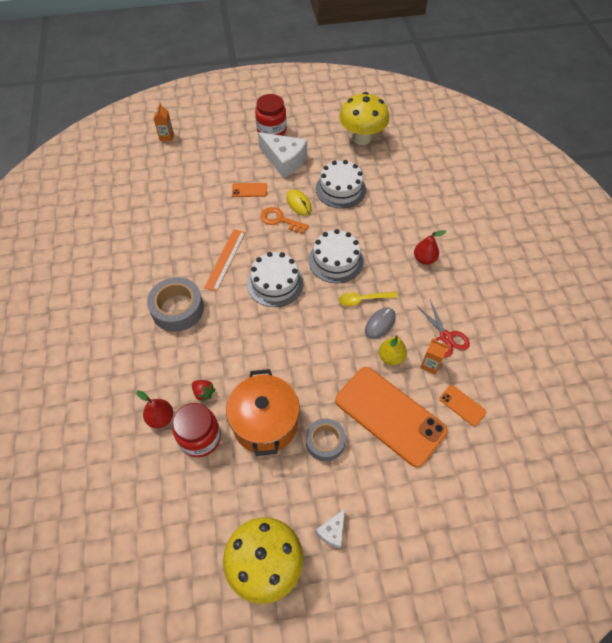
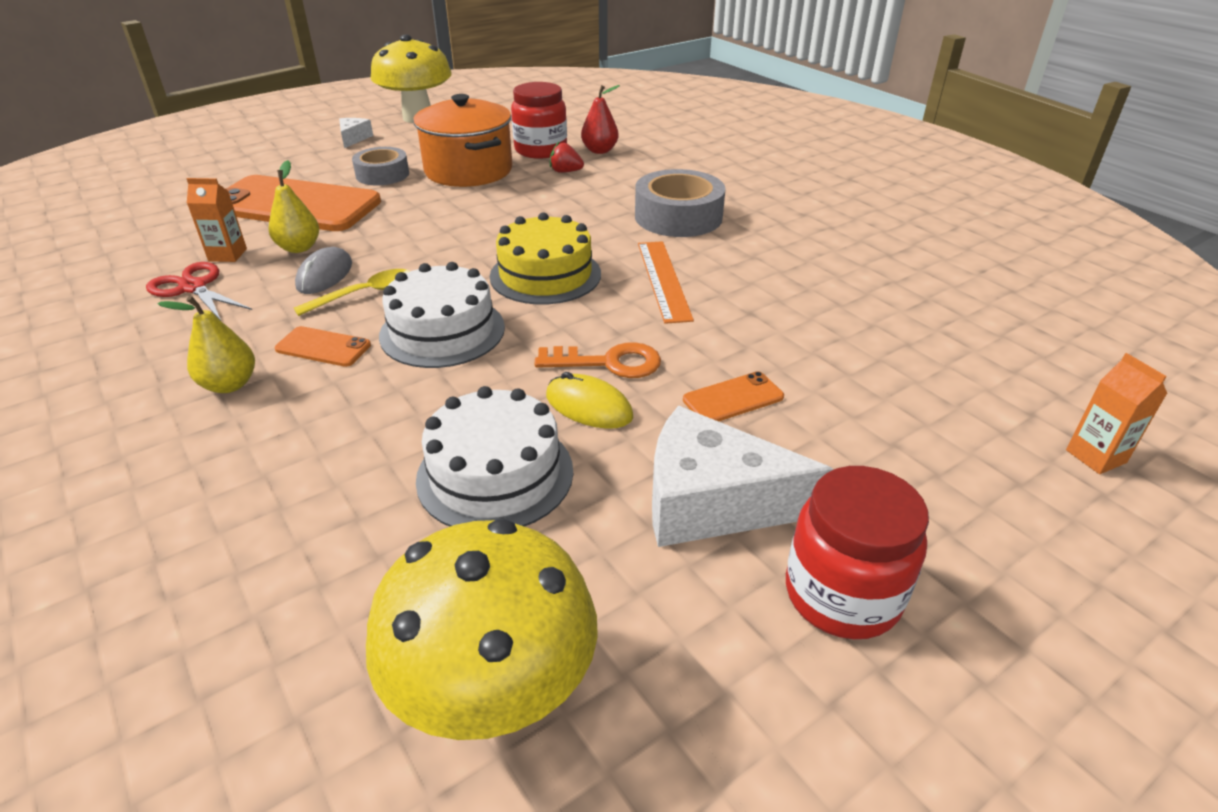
camera: 155 degrees right, 20 degrees down
(275, 283) = (545, 275): white cake -> yellow cake
(424, 259) = (229, 384): red pear -> yellow pear
(462, 405) = (177, 232): orange phone -> orange phone (323, 347)

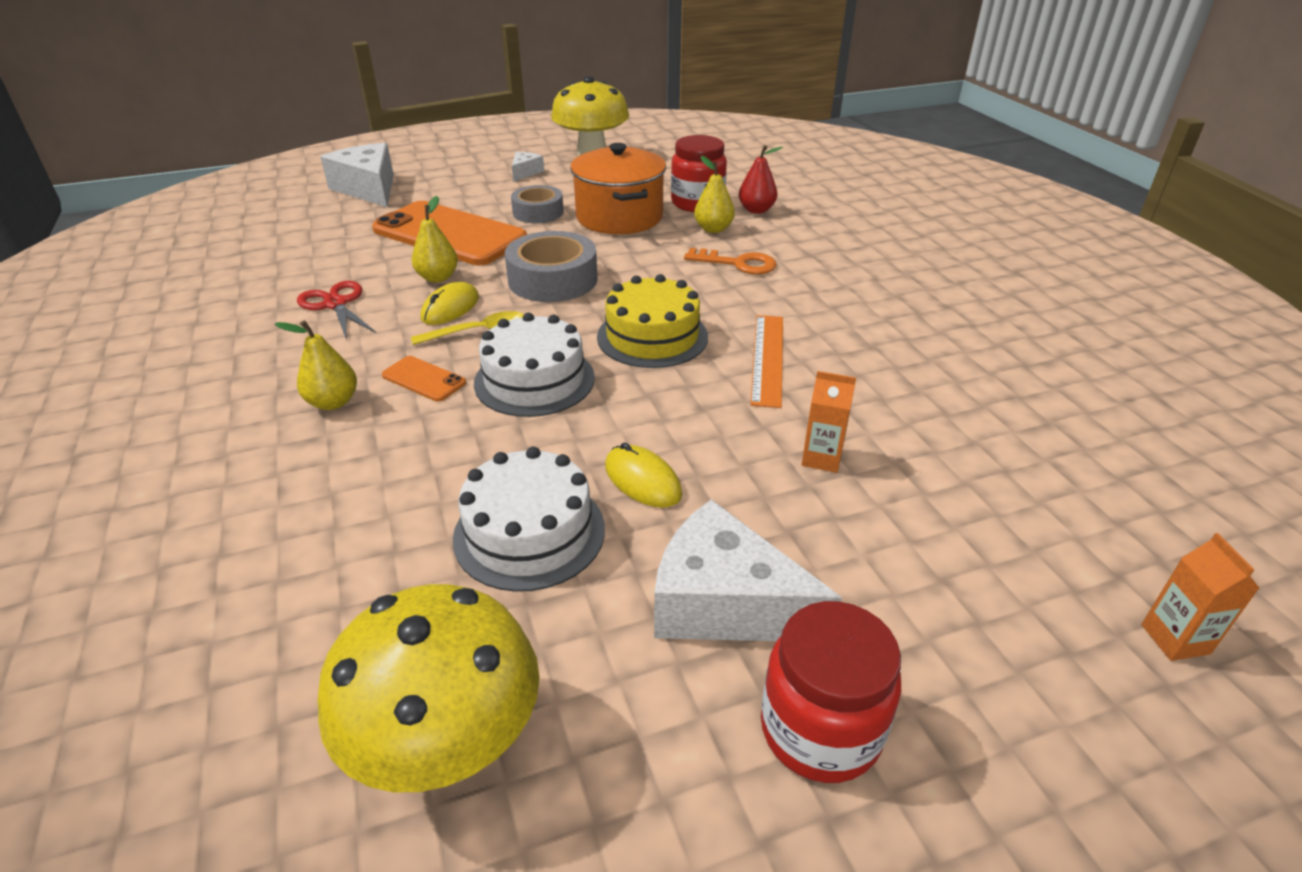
camera: 15 degrees right, 0 degrees up
(185, 170) = (369, 189): none -> white cheese
(227, 255) = (375, 276): orange carton -> orange carton (821, 458)
(325, 275) = (450, 308): grey mouse -> yellow mouse
(565, 172) = (713, 229): red strawberry -> yellow pear
(608, 363) = (679, 438): orange key -> orange key (738, 264)
(678, 217) = (810, 292): grey tape -> grey tape (553, 280)
(733, 398) = (789, 498): orange phone -> none

